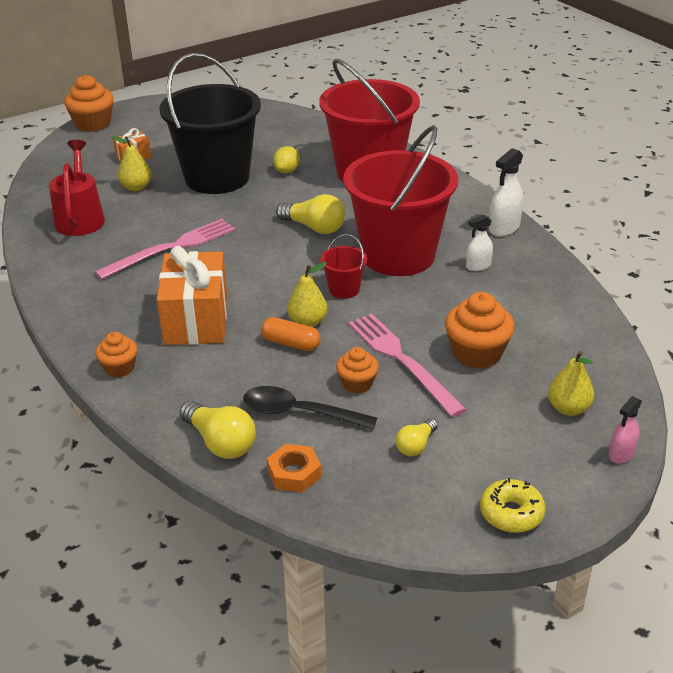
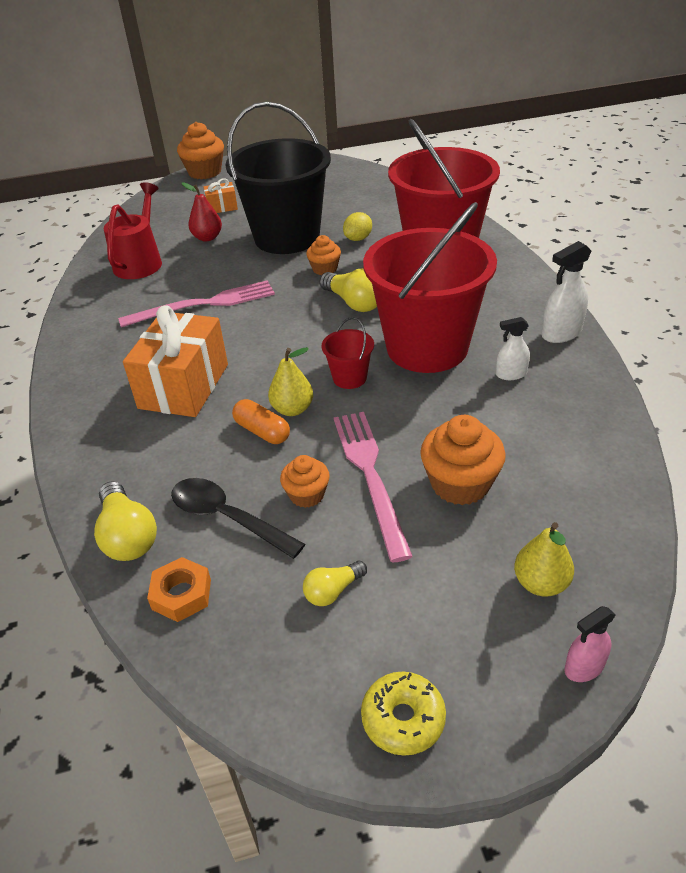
camera: 20 degrees right, 5 degrees up
(119, 368) = (82, 426): orange cupcake -> orange cupcake (325, 269)
(136, 187) = (207, 238): yellow pear -> red pear

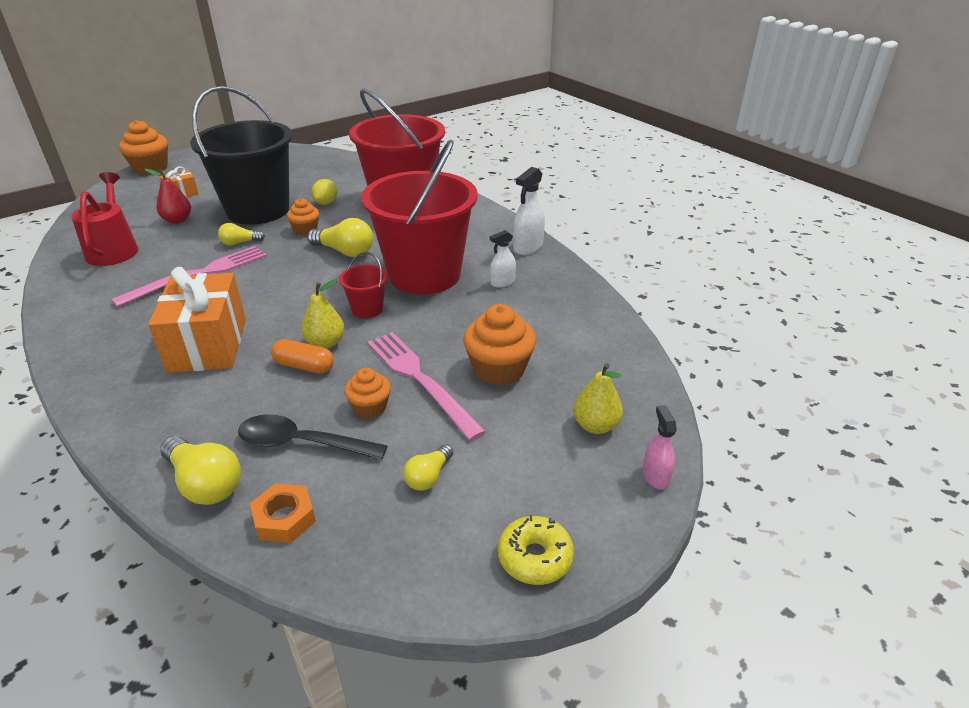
camera: 25 degrees left, 5 degrees down
(255, 274) = (240, 243): none -> yellow light bulb
(584, 667) = (655, 476): pink spray bottle -> pink spray bottle turned 135 degrees clockwise

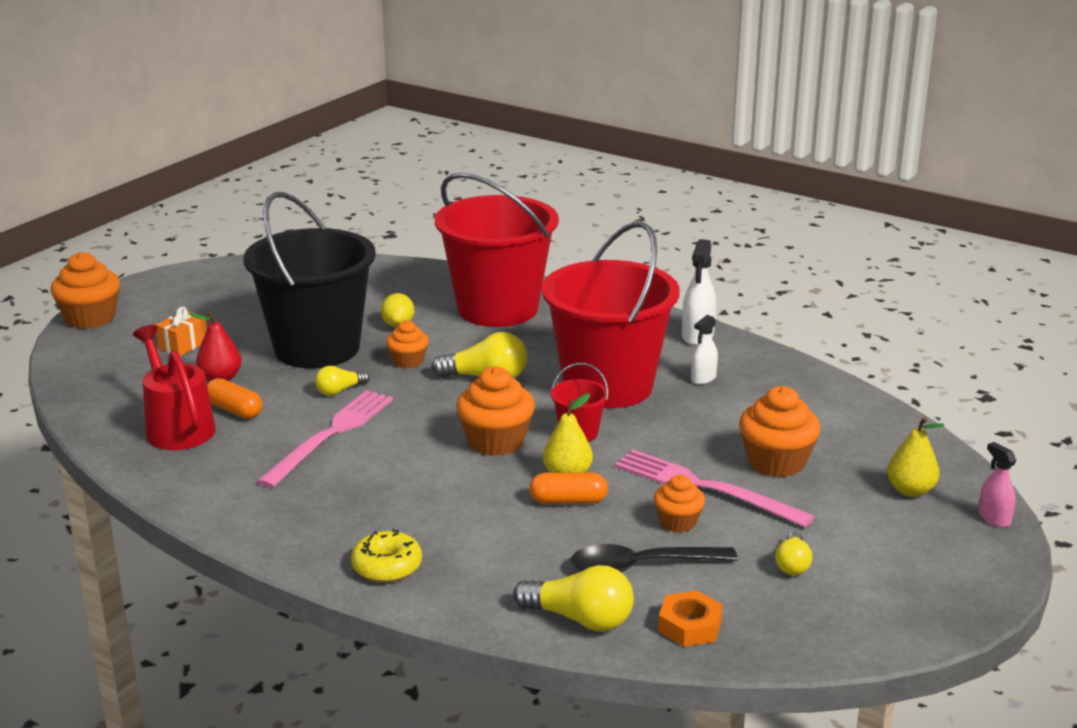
camera: 20 degrees left, 10 degrees down
(160, 244) = (234, 410): none -> orange capsule
(208, 345) = (434, 503): orange gift -> none
(302, 303) = (496, 441): none -> orange cupcake
(535, 557) = (940, 599): yellow donut -> yellow donut (387, 566)

